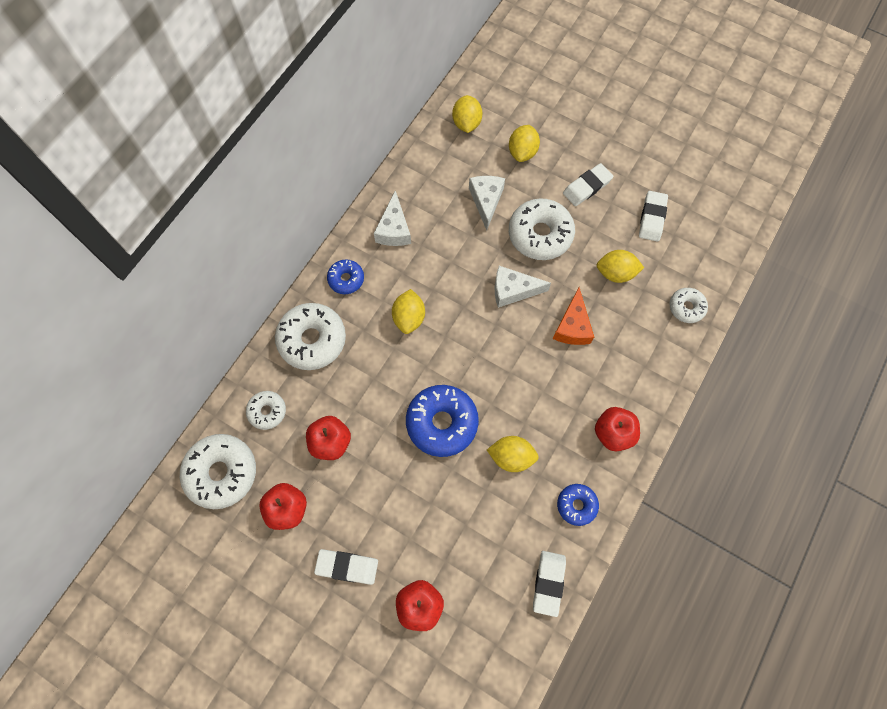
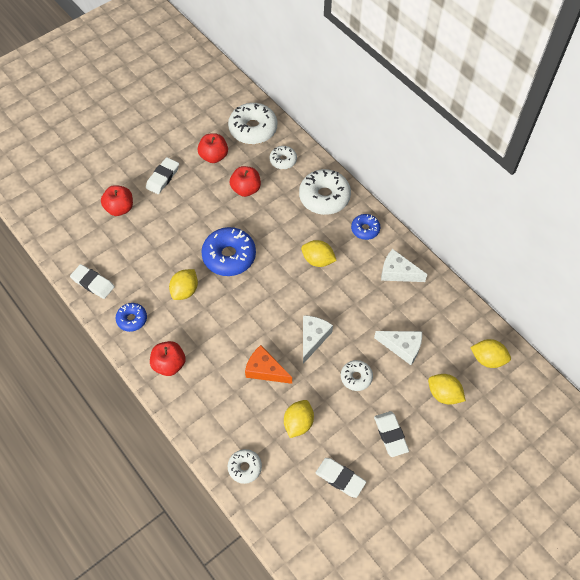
camera: 110 degrees right, 10 degrees down
(540, 234) = (356, 377): white donut -> white donut, size x0.55

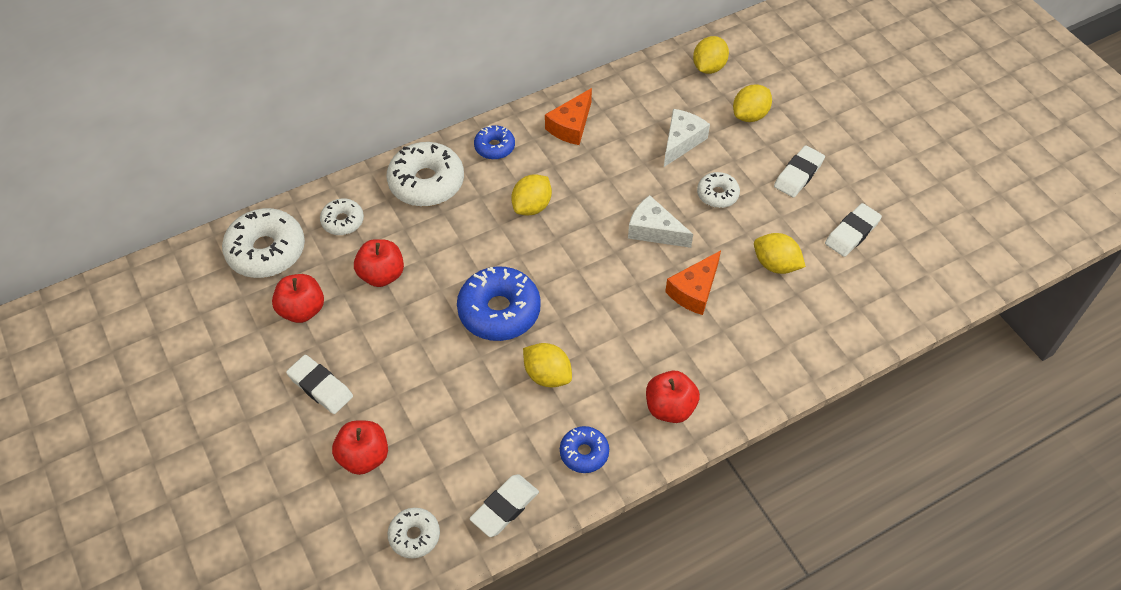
camera: 80 degrees left, 5 degrees down
(245, 467) = (834, 332): white donut -> white donut (414, 536)
(390, 435) = (798, 174): white eraser -> white eraser turned 45 degrees counterclockwise
(398, 272) = (571, 126): white cheese -> orange cheese

